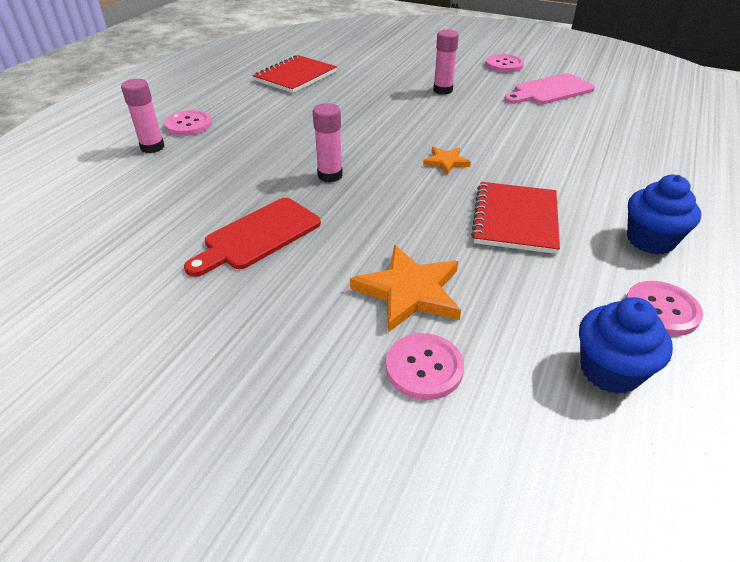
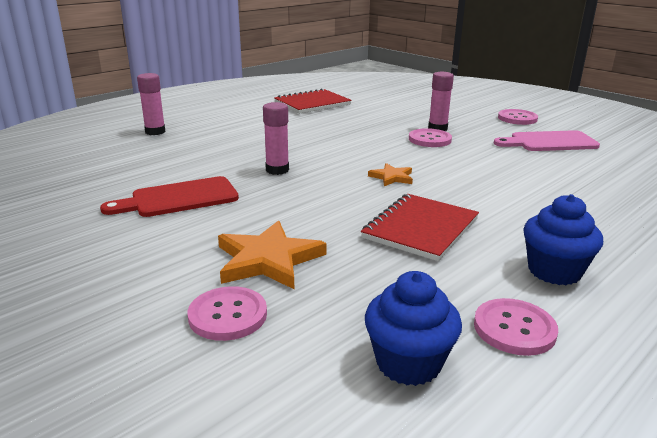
camera: 20 degrees right, 15 degrees down
(188, 125) = (196, 122): pink button -> pink button (429, 139)

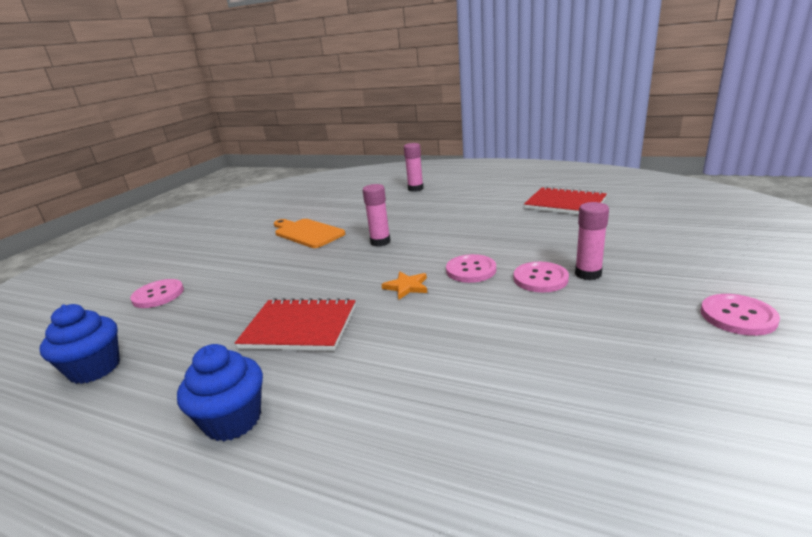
camera: 70 degrees right, 0 degrees up
(179, 198) = (307, 233): red cutting board -> orange cutting board
(268, 260) = (228, 285): orange star -> none
(514, 329) = (130, 409): pink button -> pink button (471, 270)
(549, 142) = (661, 362): pink cutting board -> none

